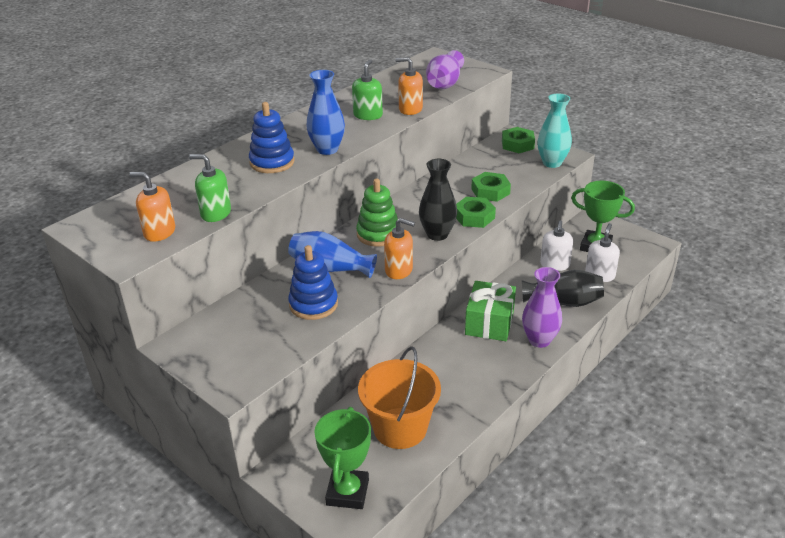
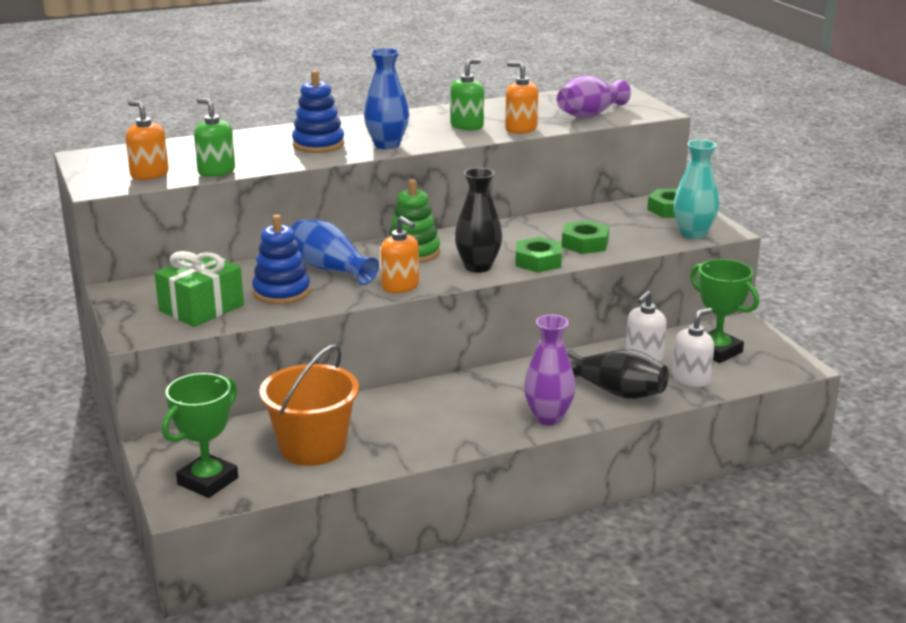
camera: 25 degrees right, 10 degrees down
(489, 323) = (506, 387): green gift -> green gift (201, 308)

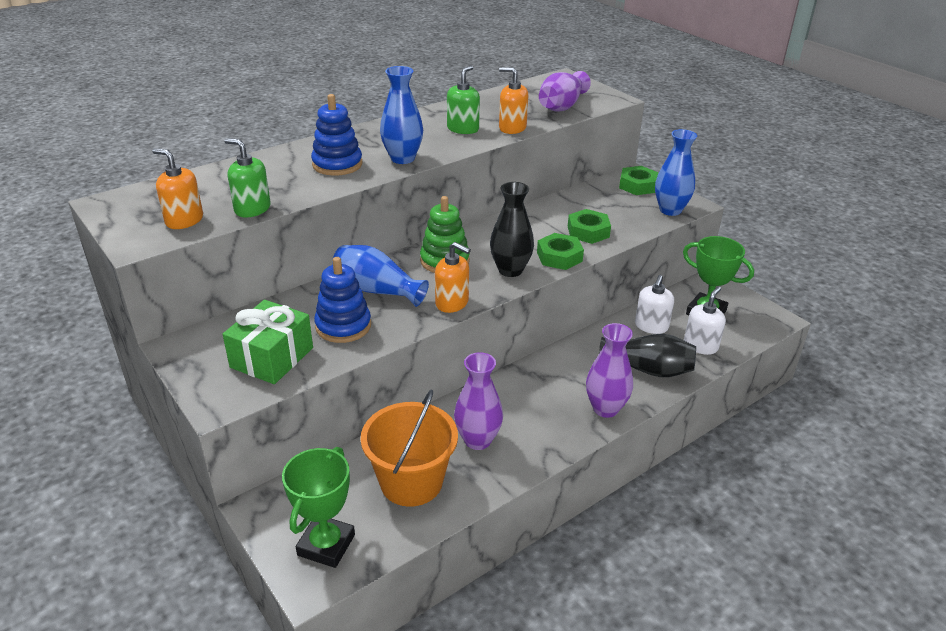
camera: 15 degrees left, 10 degrees up
(397, 425) = (477, 440): none -> purple vase
(693, 234) = (670, 210): turquoise vase -> blue vase

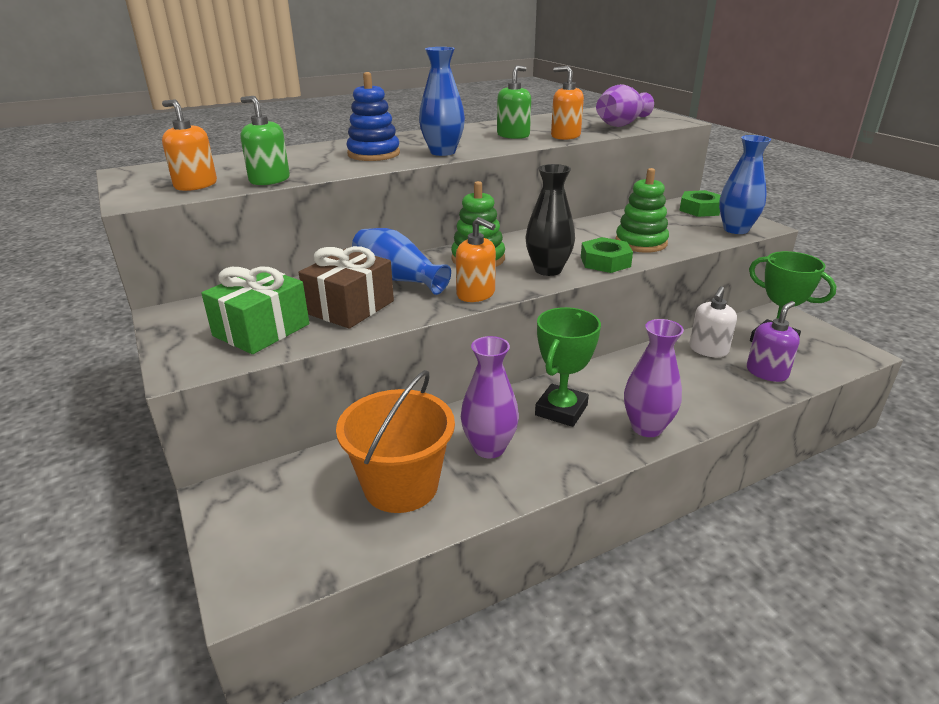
camera: 10 degrees right, 5 degrees down
(326, 545) = (280, 546): green trophy -> green trophy (561, 410)
(343, 326) = (350, 307): blue stacking toy -> brown gift
(588, 232) = (641, 243): green nut -> green stacking toy
(648, 369) = (702, 391): black vase -> none
(700, 345) = (767, 372): white soap dispenser -> purple soap dispenser

